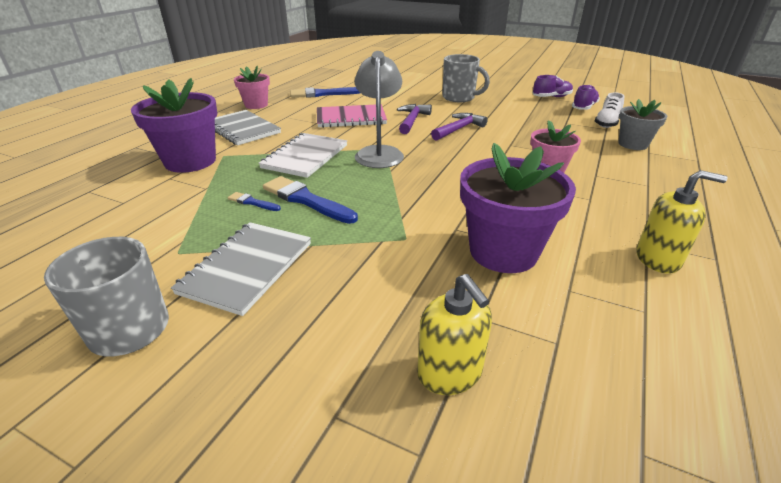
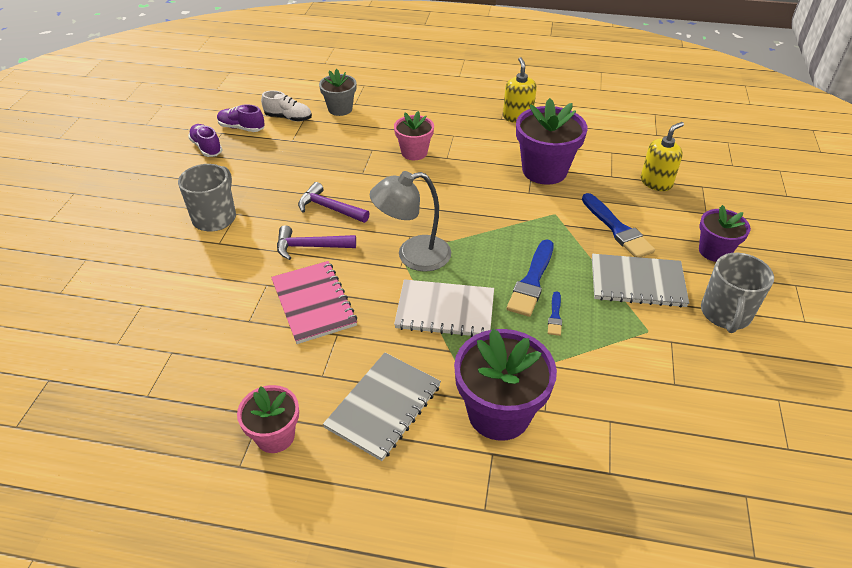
camera: 105 degrees left, 10 degrees up
(238, 376) = (714, 251): none -> purple flower pot
(322, 94) = (207, 365): blue brush -> blue brush (617, 229)

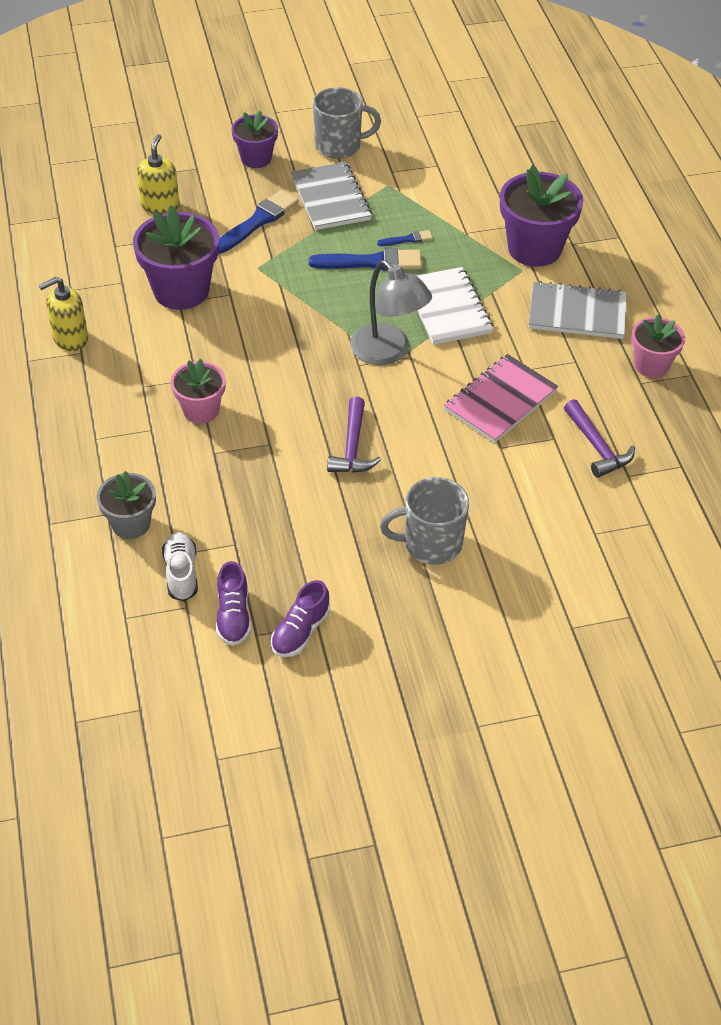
camera: 115 degrees left, 5 degrees up
(310, 247) = (425, 437): purple hammer -> purple hammer (597, 447)
(656, 182) = (160, 206): yellow soap dispenser -> yellow soap dispenser turned 75 degrees clockwise

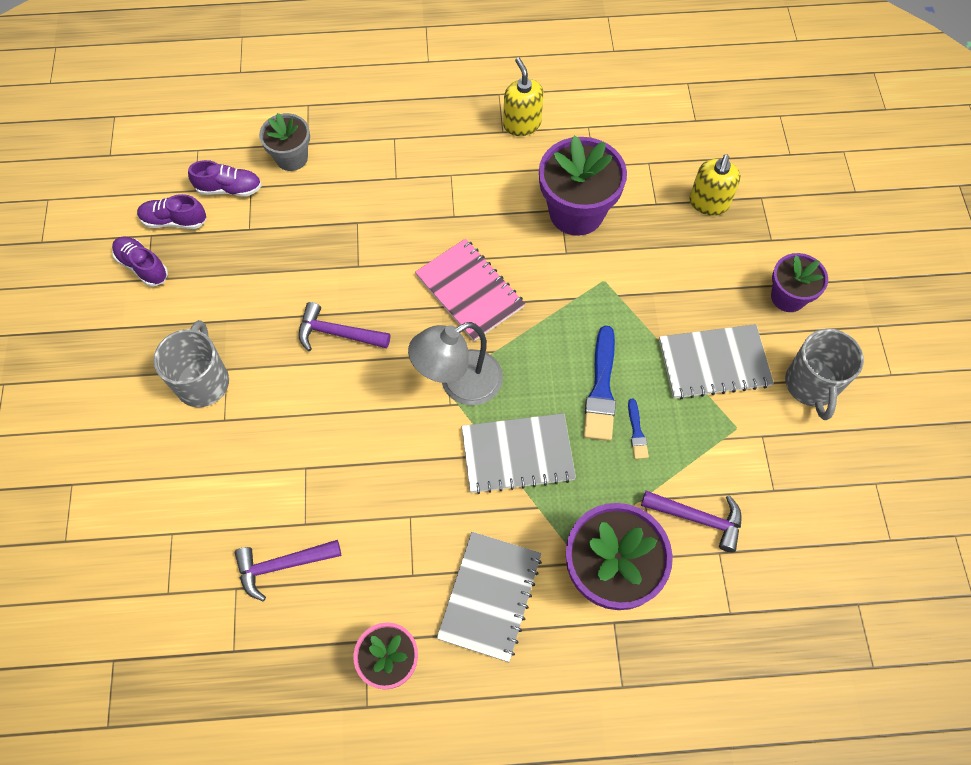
camera: 100 degrees right, 15 degrees up
(160, 206) = (708, 203): yellow soap dispenser -> yellow soap dispenser turned 90 degrees clockwise
(181, 573) = (229, 189): white shoe -> purple shoe
(201, 410) = (411, 216): pink flower pot -> none
(258, 221) = (678, 288): blue brush -> none
(447, 308) = (517, 454): white notebook -> grey notebook
(473, 203) = (698, 518): none -> purple hammer
(500, 400) = (369, 481): pink notebook -> pink notebook (469, 291)

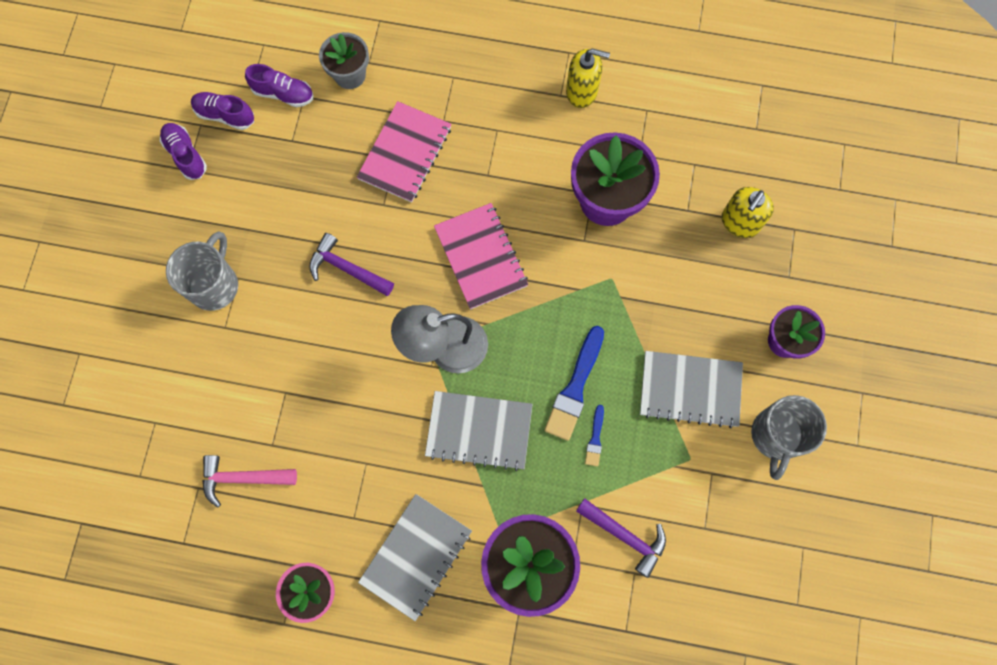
camera: 15 degrees right, 10 degrees up
(282, 565) = (242, 478): purple hammer -> pink hammer
(366, 215) = (405, 153): none -> pink notebook
(522, 124) = (582, 91): yellow soap dispenser -> yellow soap dispenser turned 105 degrees clockwise

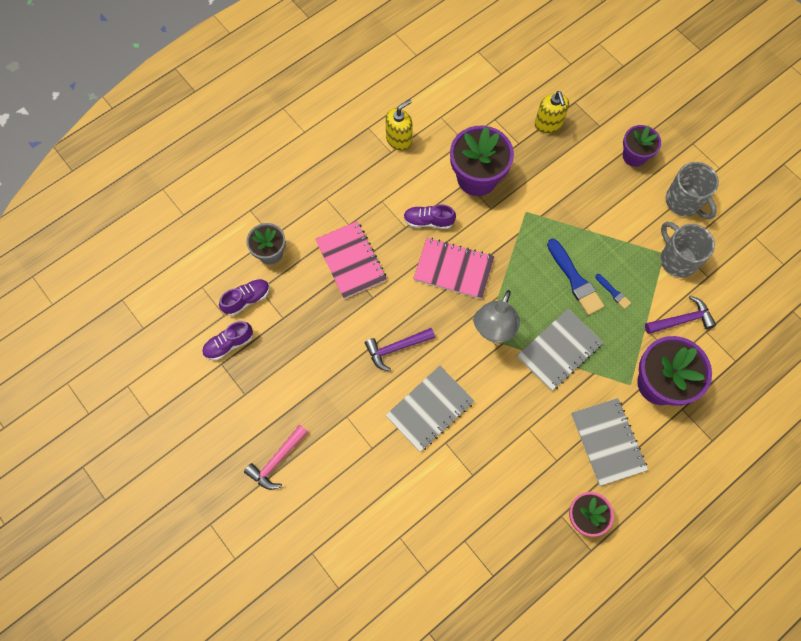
camera: 50 degrees left, 5 degrees down
(186, 155) = (234, 387): purple shoe -> purple shoe (428, 221)
(214, 285) = (339, 434): grey mug -> grey mug (677, 259)
(242, 478) = (480, 508): pink hammer -> pink hammer (277, 461)
(690, 389) = (624, 223): grey notebook -> grey notebook (429, 409)

